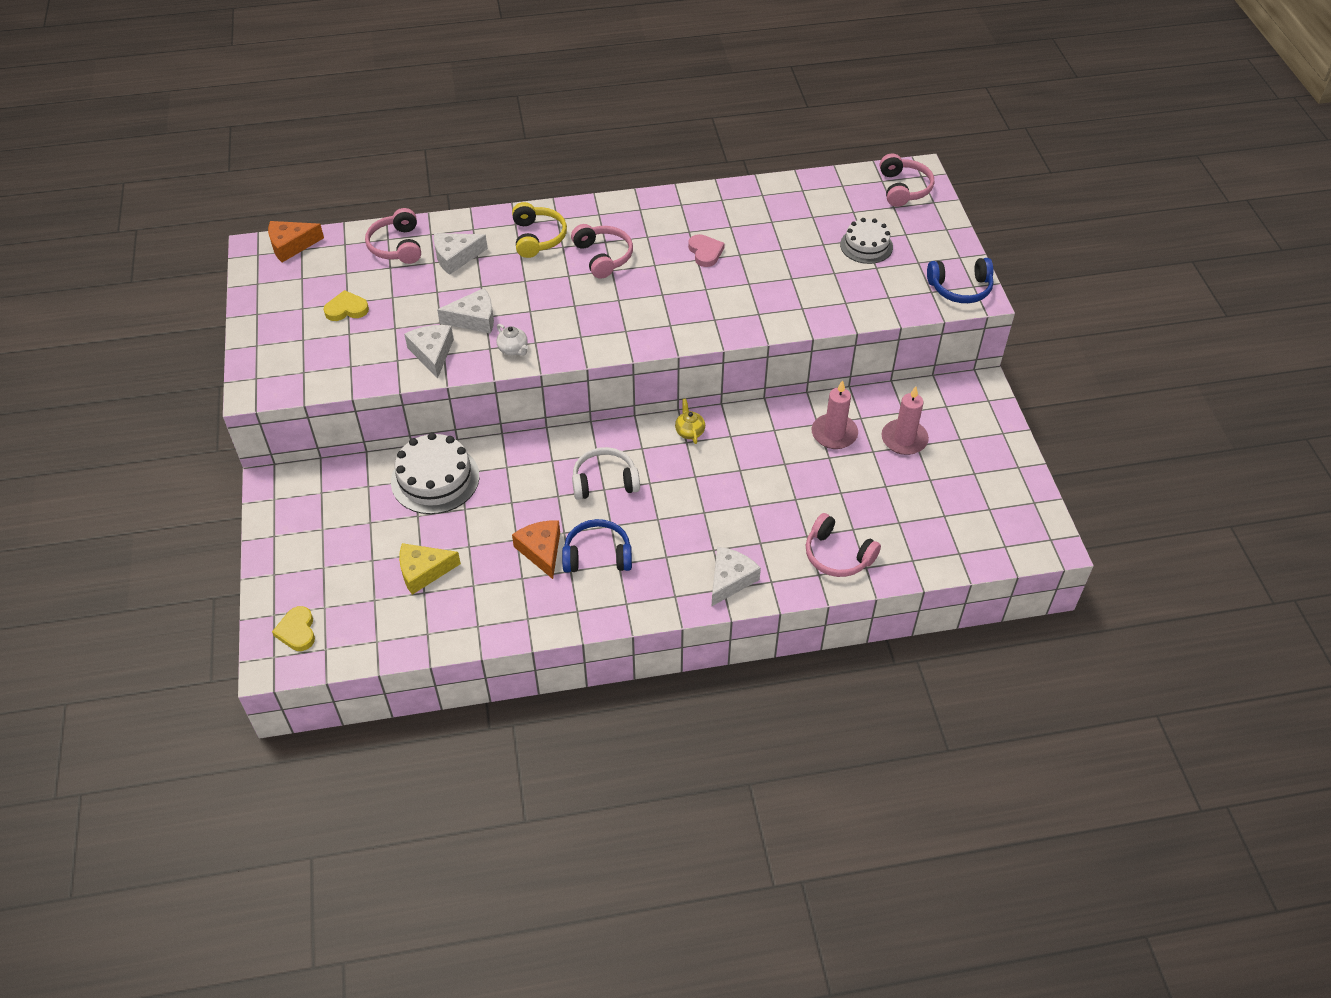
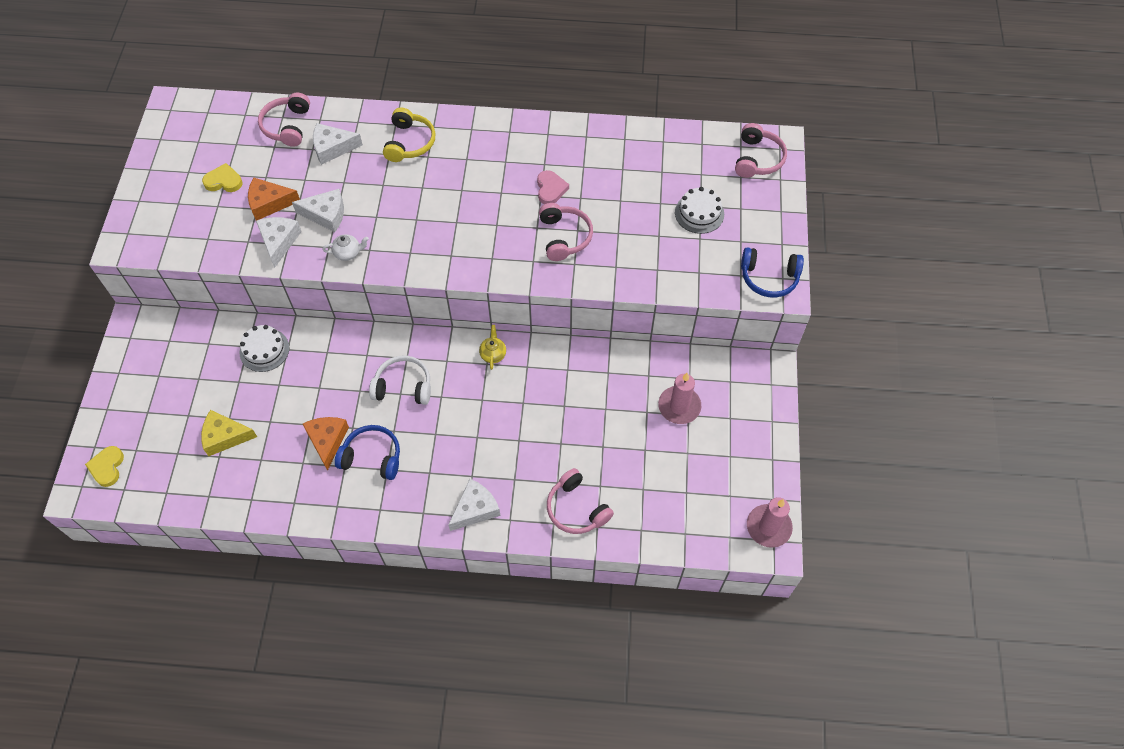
camera: 15 degrees right, 10 degrees up
(291, 245) = (200, 107): orange cheese -> orange cheese (269, 203)
(435, 479) = (264, 350): white cake -> white cake, size x0.64
(513, 349) = (348, 253): white teapot -> white teapot turned 75 degrees counterclockwise
(603, 257) = (459, 174): pink headphones -> pink headphones (564, 237)
(834, 434) = (618, 386): pink candle -> pink candle (768, 527)

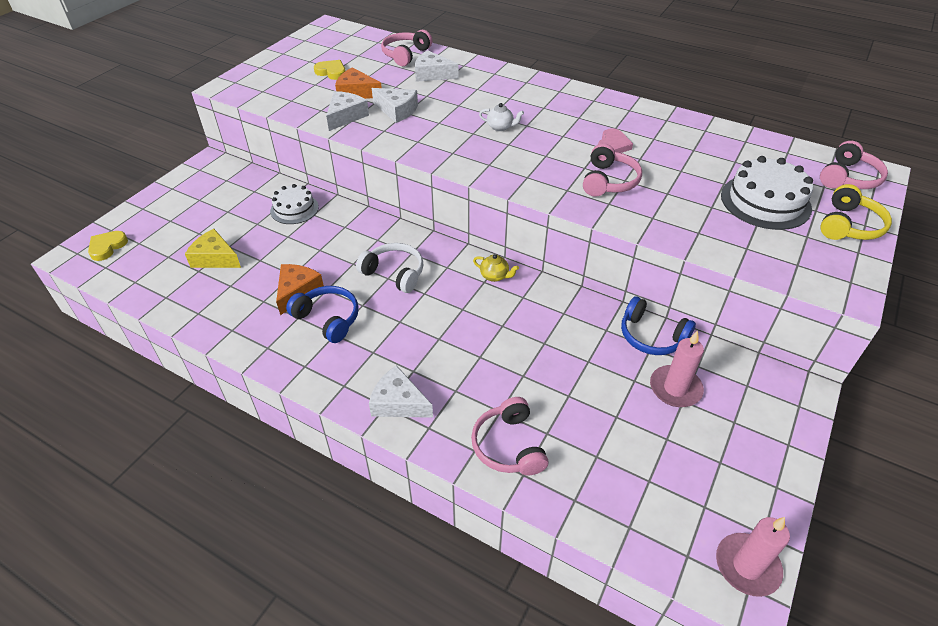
camera: 25 degrees right, 15 degrees down
(348, 253) = (397, 138): white teapot -> white teapot (500, 127)
(409, 142) = (499, 86): yellow headphones -> yellow headphones (849, 225)
(475, 509) = (398, 402): white cheese -> white cheese turned 135 degrees counterclockwise
(493, 354) = (495, 276): yellow teapot -> yellow teapot turned 90 degrees clockwise
(699, 213) = (765, 202): white cake -> white cake, size x1.56
(769, 278) = (833, 277): blue headphones -> blue headphones (651, 336)

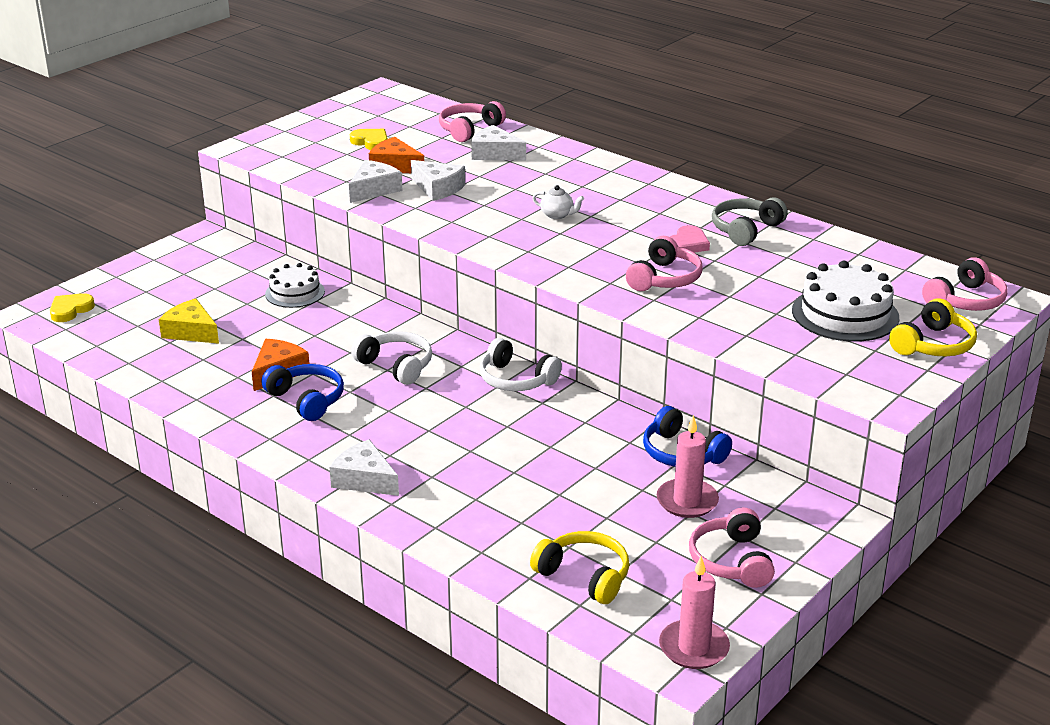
camera: 10 degrees right, 15 degrees down
(495, 276) = (516, 380): yellow teapot -> white headphones
(508, 446) = (474, 527): pink headphones -> pink headphones (731, 561)
(621, 490) = (584, 576): none -> yellow headphones
(650, 127) = (745, 230): none -> grey headphones

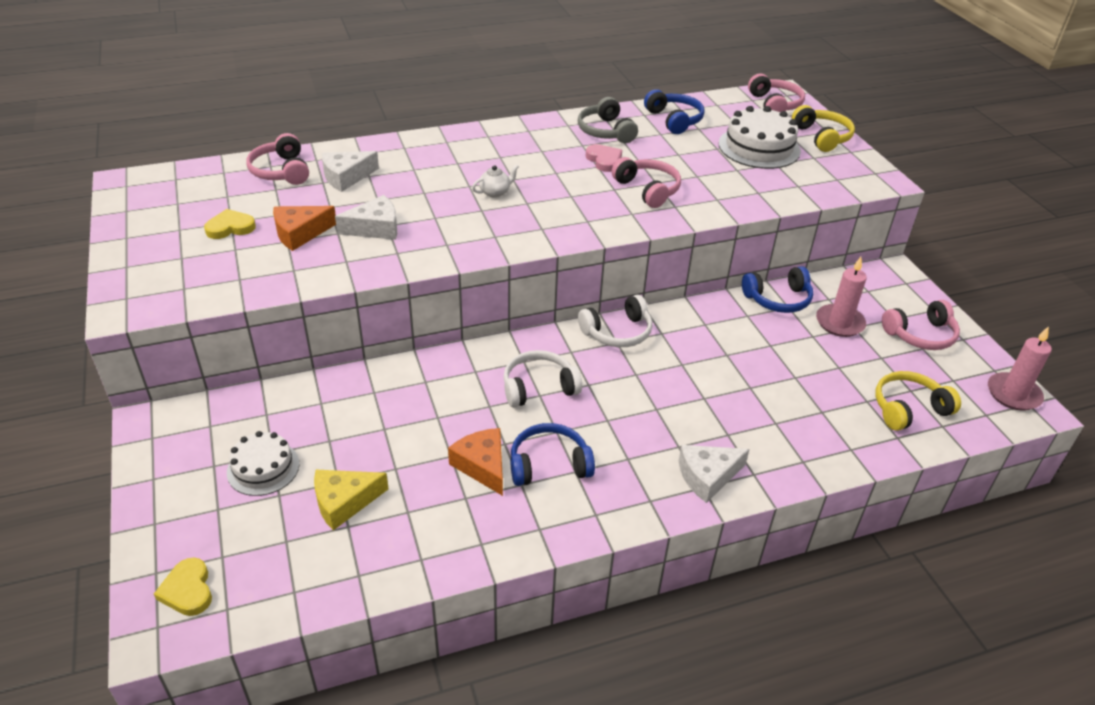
camera: 60 degrees left, 10 degrees up
(295, 293) = (345, 400): white cake -> white cake (263, 468)
(374, 189) = (333, 261): white cheese -> none
(731, 561) = (920, 335): pink headphones -> pink headphones turned 45 degrees counterclockwise
(828, 256) = (674, 120): none -> blue headphones

